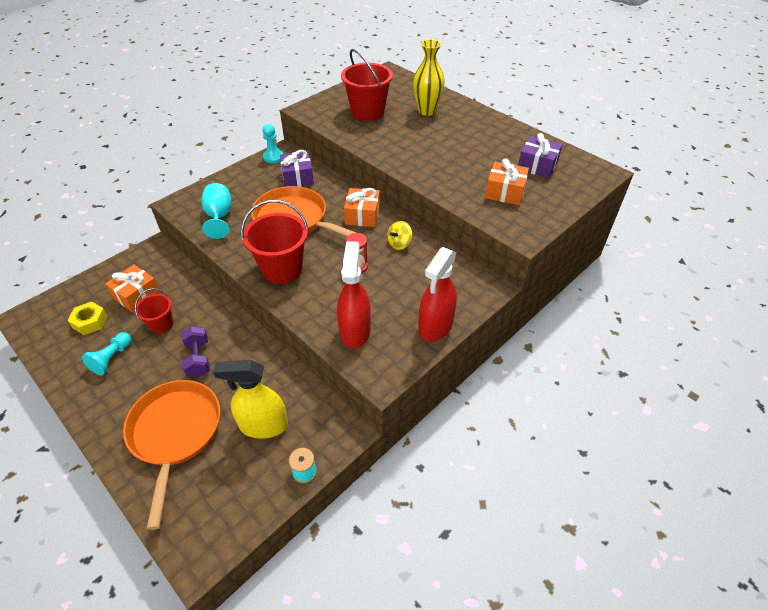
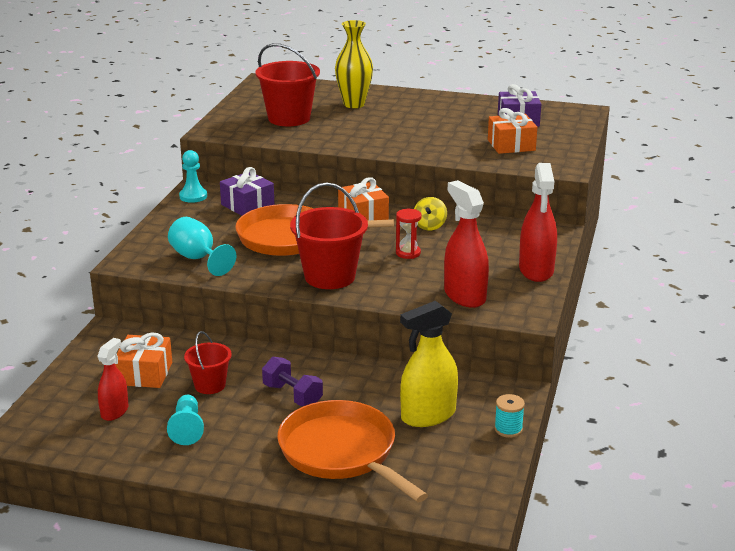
camera: 30 degrees left, 20 degrees down
(90, 322) = (114, 411): yellow nut -> red spray bottle

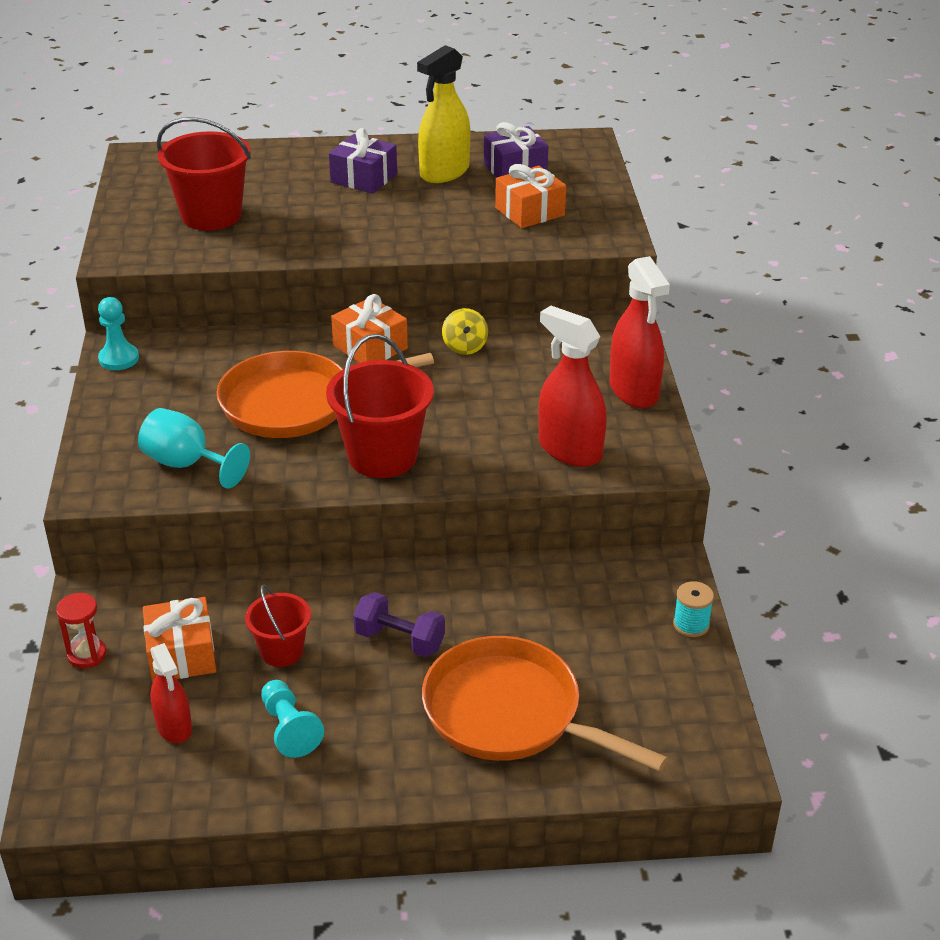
camera: 20 degrees left, 10 degrees up
(114, 411) = (174, 727): red spray bottle -> red spray bottle turned 150 degrees clockwise
(247, 205) = (204, 360): purple gift -> purple gift (364, 178)
(354, 104) = (286, 176): yellow vase -> none
(408, 253) = (462, 396): red hourglass -> red hourglass (87, 655)
(428, 415) = (585, 628): yellow spray bottle -> yellow spray bottle (444, 172)

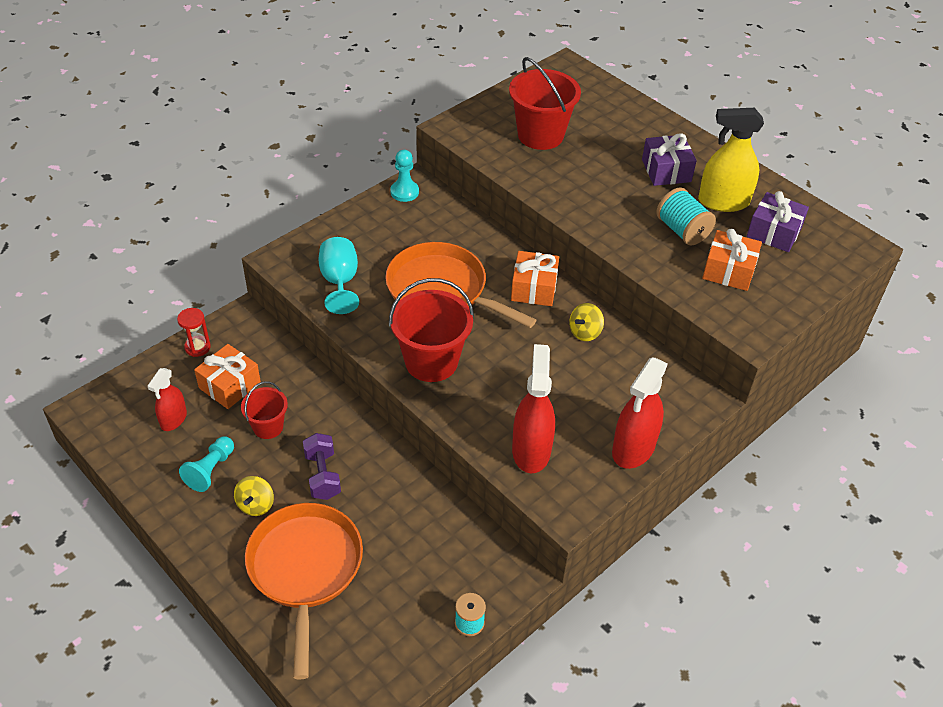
camera: 50 degrees right, 10 degrees up
(381, 713) = (256, 505): none -> yellow spinning top
(450, 208) = (682, 230): none -> turquoise spool

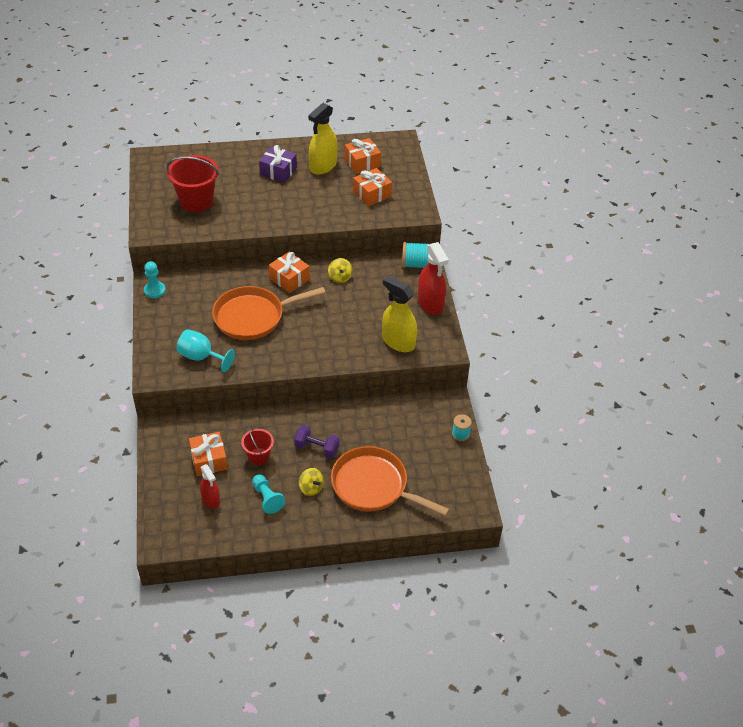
camera: 55 degrees left, 0 degrees up
(197, 347) = (161, 462): red hourglass -> none
(431, 361) = (302, 349): red bucket -> none
(531, 450) = (398, 342): red spray bottle -> yellow spray bottle
(682, 230) = (328, 193): turquoise spool -> turquoise spool (417, 264)
(774, 232) = (362, 163): purple gift -> orange gift

